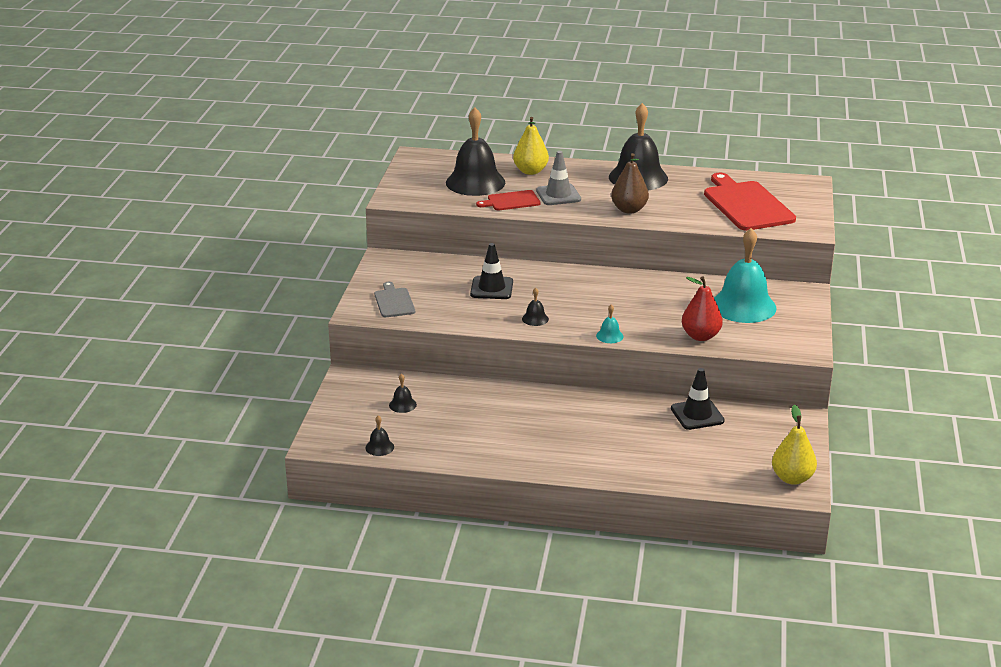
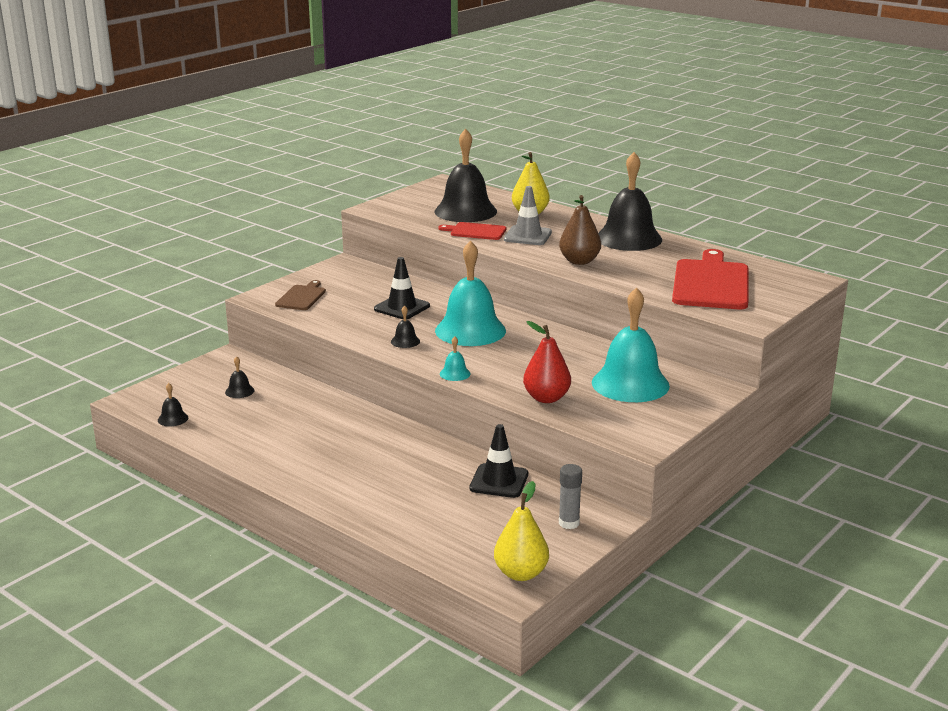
camera: 30 degrees right, 5 degrees down
(394, 302) = (301, 297): grey cutting board -> brown cutting board
(573, 294) = (470, 330): none -> turquoise bell
(780, 430) = (569, 523): none -> grey glue stick

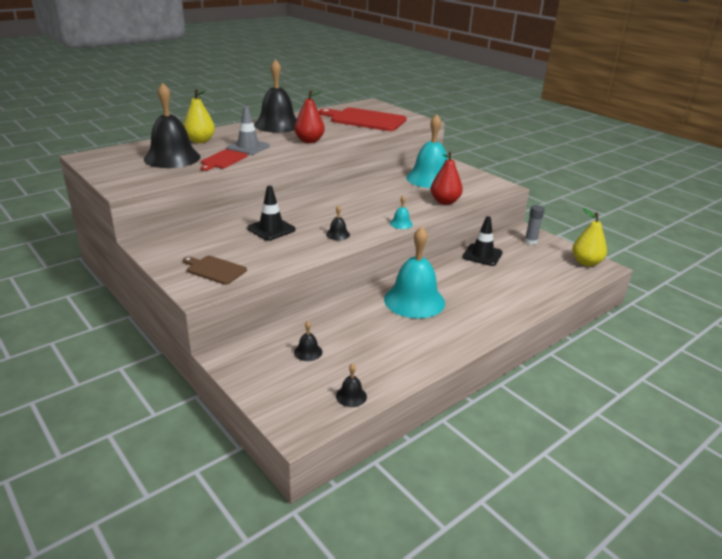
camera: 80 degrees left, 5 degrees up
(470, 330) = (330, 210): turquoise bell -> turquoise bell (414, 300)
(579, 261) = (309, 141): brown pear -> red pear

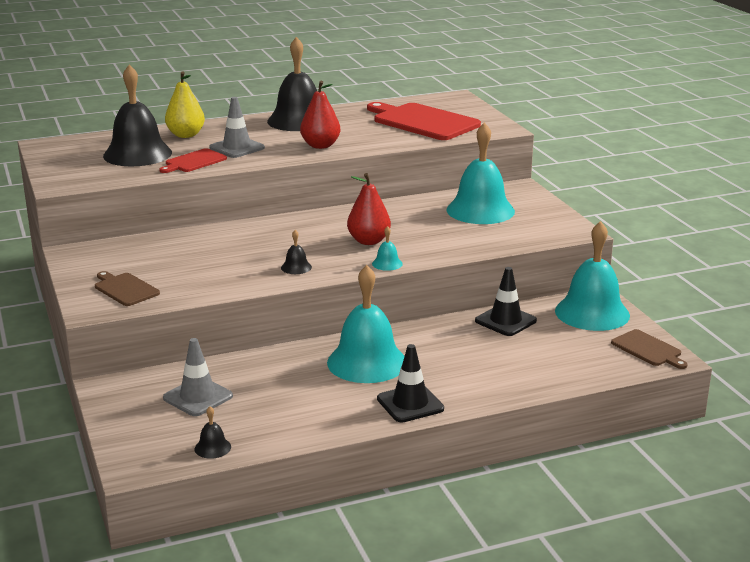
camera: 20 degrees right, 5 degrees down
(271, 229) = (221, 252): black traffic cone -> black traffic cone (410, 404)
(308, 352) = (198, 397): black bell -> grey traffic cone
(445, 202) = (472, 243): red pear -> red pear (368, 241)
(530, 242) = (592, 313): grey glue stick -> turquoise bell
(586, 262) = (648, 349): yellow pear -> brown cutting board

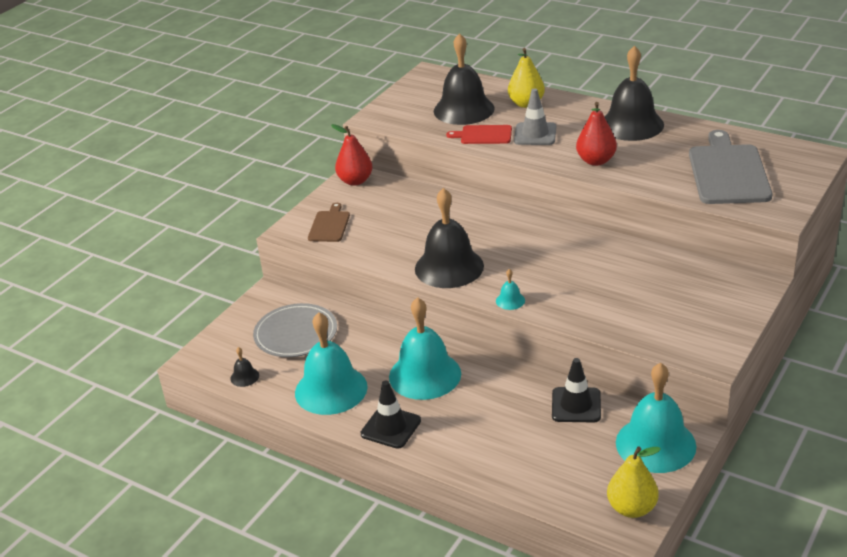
camera: 55 degrees right, 10 degrees up
(198, 397) = (296, 334): grey traffic cone -> grey plate
(296, 267) = (449, 267): black bell -> black bell, size x2.47
(368, 241) = (537, 271): red pear -> red pear (355, 181)
(423, 122) = (727, 172): red cutting board -> grey cutting board
(480, 210) = (676, 289): turquoise bell -> turquoise bell (331, 389)
(648, 349) = (632, 508): brown cutting board -> yellow pear

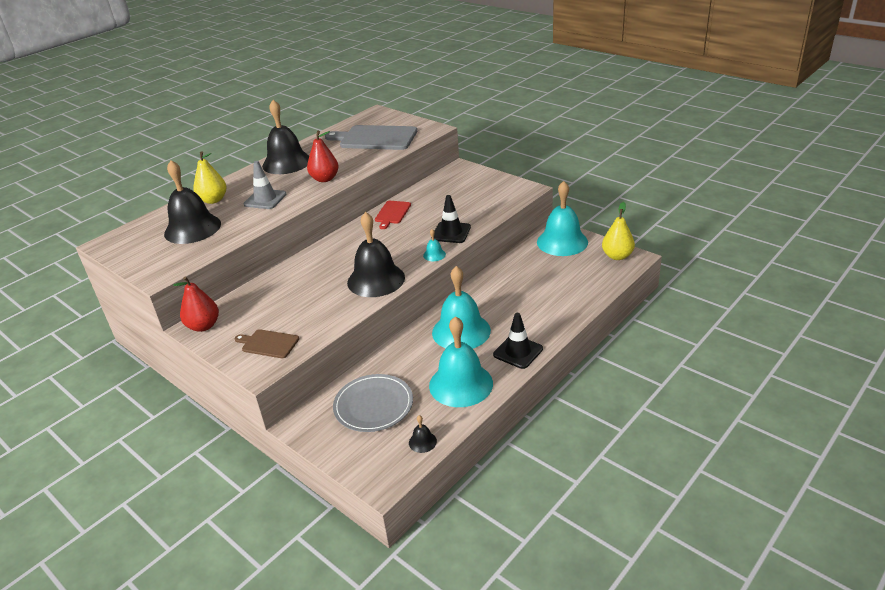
camera: 80 degrees left, 0 degrees up
(483, 135) = (245, 221): red cutting board -> red cutting board (392, 213)
(576, 405) = (517, 266): black traffic cone -> black traffic cone (451, 233)

